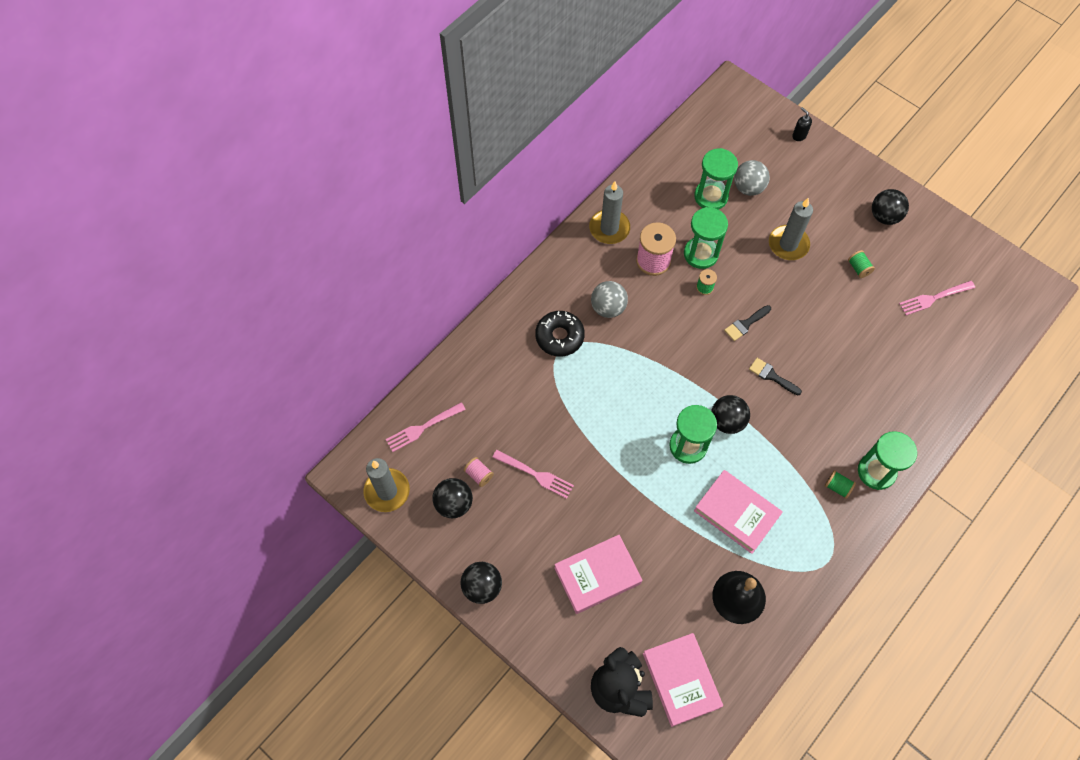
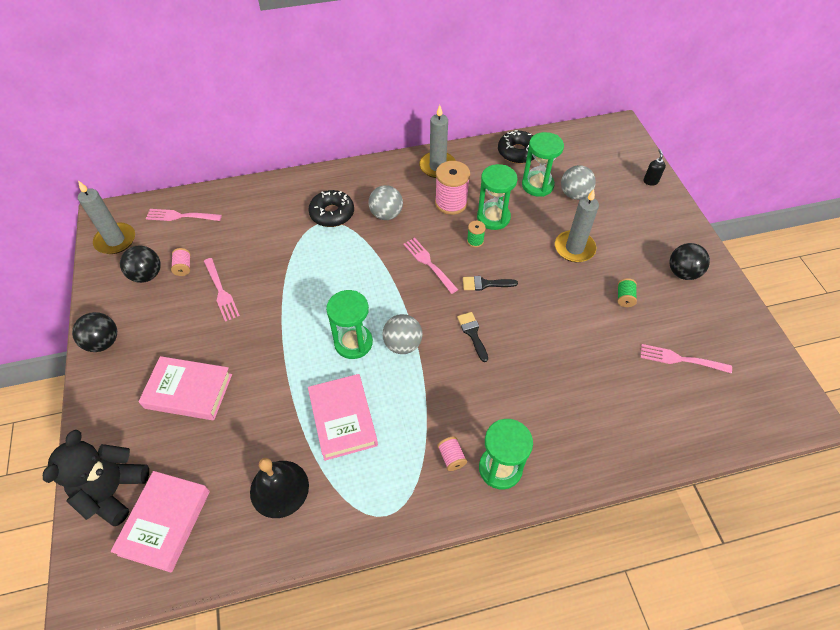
camera: 35 degrees right, 10 degrees down
(666, 169) = (518, 152): none -> black donut
(686, 334) = (429, 264): none -> pink fork
(727, 421) = (402, 344): black ball -> grey ball
(837, 487) = (451, 457): green spool -> pink spool

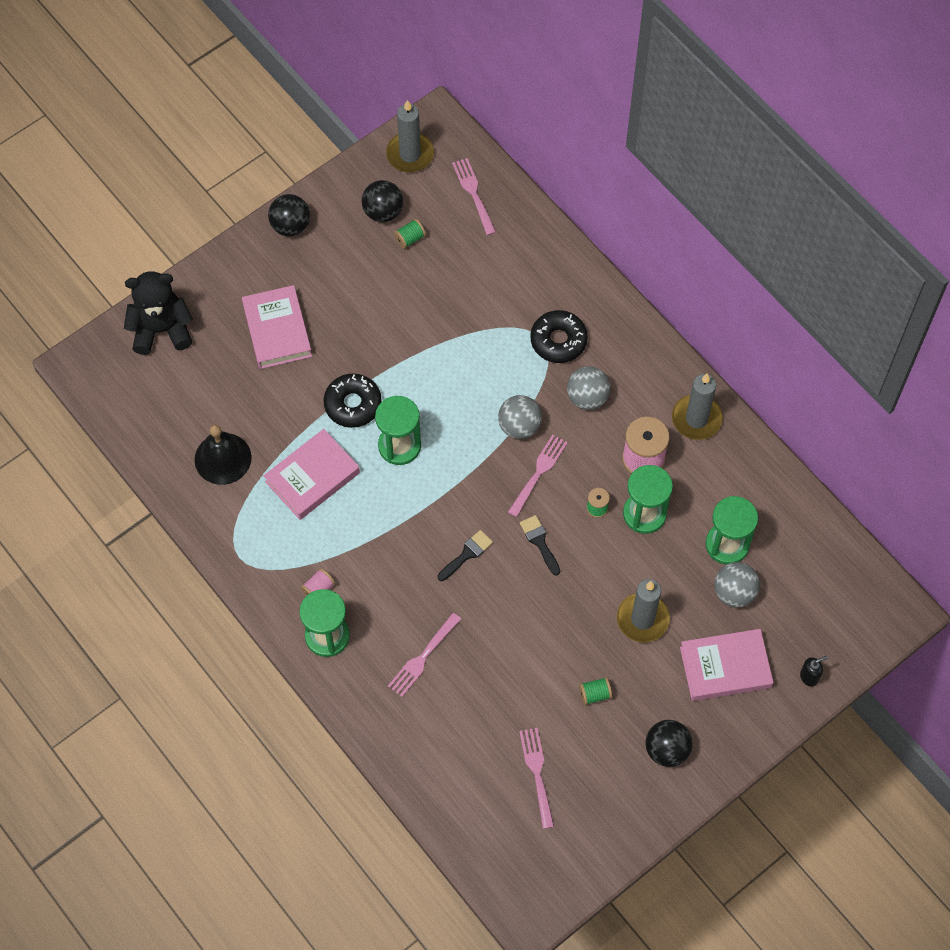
camera: 65 degrees right, 10 degrees up
(165, 522) = (154, 386): pink book -> pink book (725, 667)
(183, 267) = (410, 238): pink spool -> green spool
(220, 291) = (399, 290): pink fork -> pink fork (423, 656)
(402, 344) = (420, 492): grey ball -> grey ball (519, 426)
(518, 152) = (775, 501): black donut -> black donut (353, 404)

